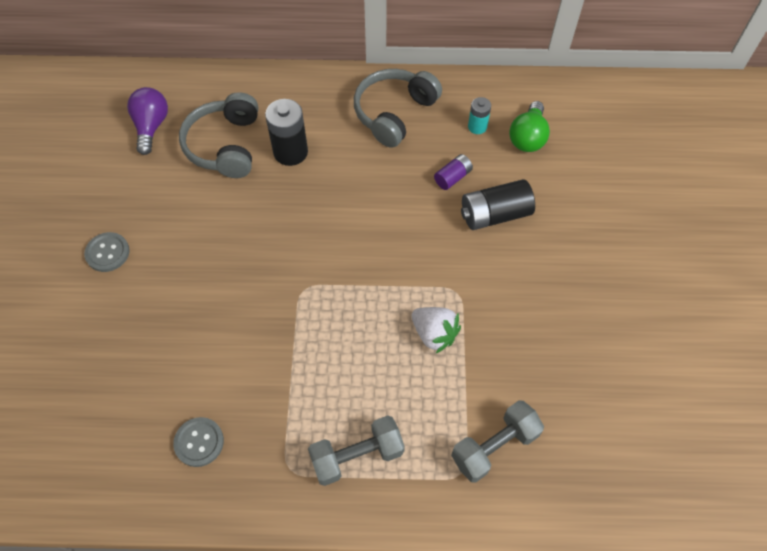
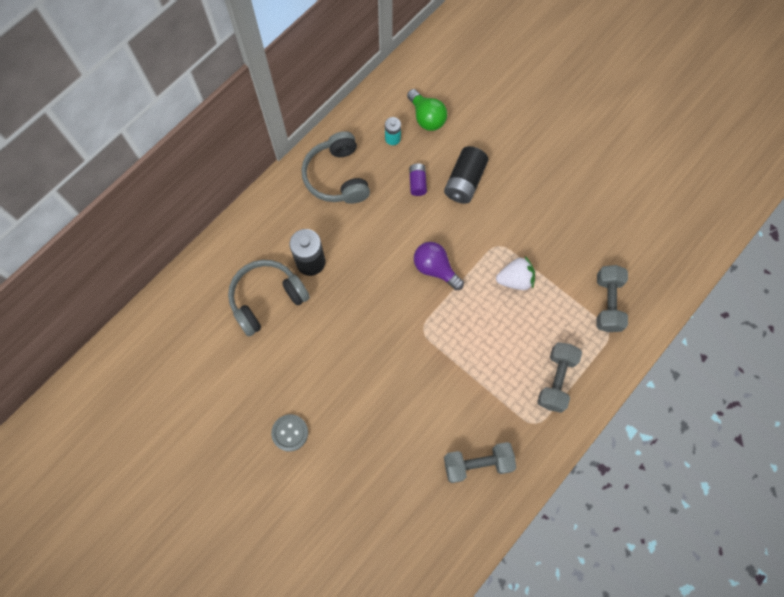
camera: 50 degrees left, 10 degrees up
(151, 126) = (205, 335): purple light bulb -> purple light bulb (435, 269)
(199, 442) = (477, 464): grey button -> grey dumbbell
(225, 145) = (267, 299): grey headphones -> grey headphones turned 105 degrees clockwise

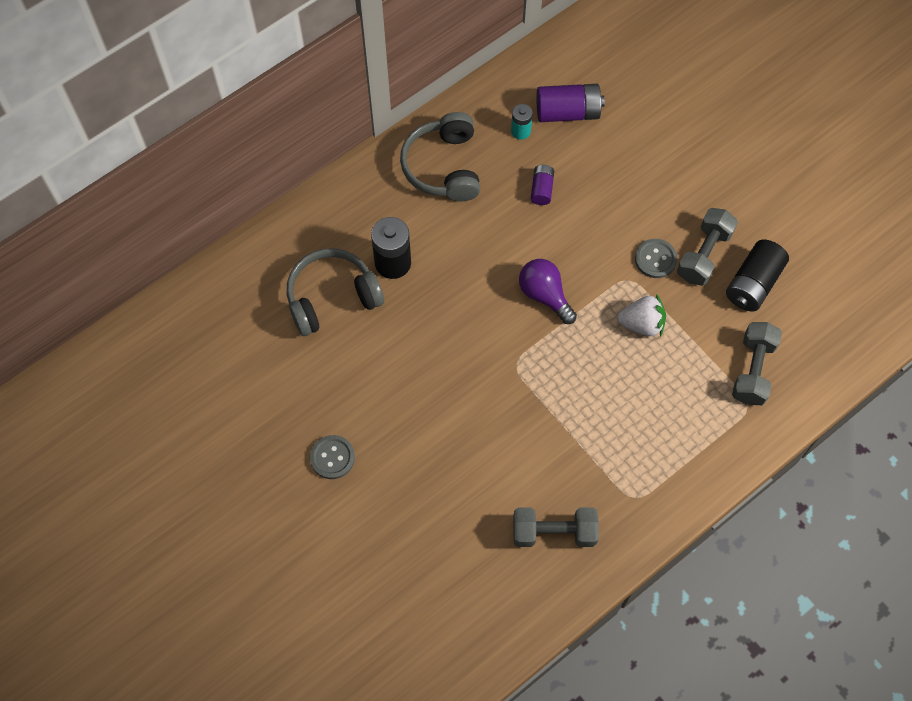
camera: 10 degrees right, 5 degrees down
(426, 117) = (568, 112): green light bulb -> purple battery
(464, 182) = (600, 197): black battery -> black battery (753, 284)
(516, 225) = (655, 259): none -> grey button
(556, 380) = (670, 451): grey dumbbell -> grey dumbbell (704, 254)

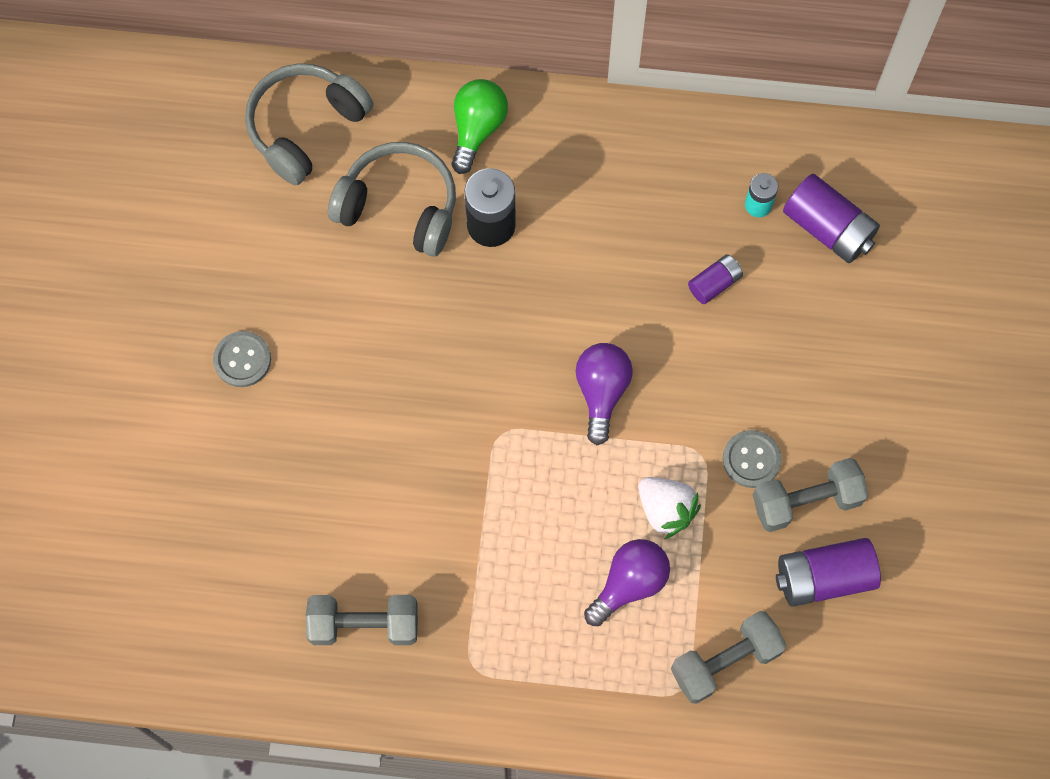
camera: 45 degrees right, 5 degrees up
(330, 220) = (477, 129): none -> green light bulb
(443, 167) = (641, 172): grey headphones -> grey headphones (305, 127)
(554, 532) = (364, 625): grey dumbbell -> grey dumbbell turned 45 degrees counterclockwise
(664, 378) = (629, 584): none -> purple light bulb
(753, 284) = (823, 577): black battery -> purple battery

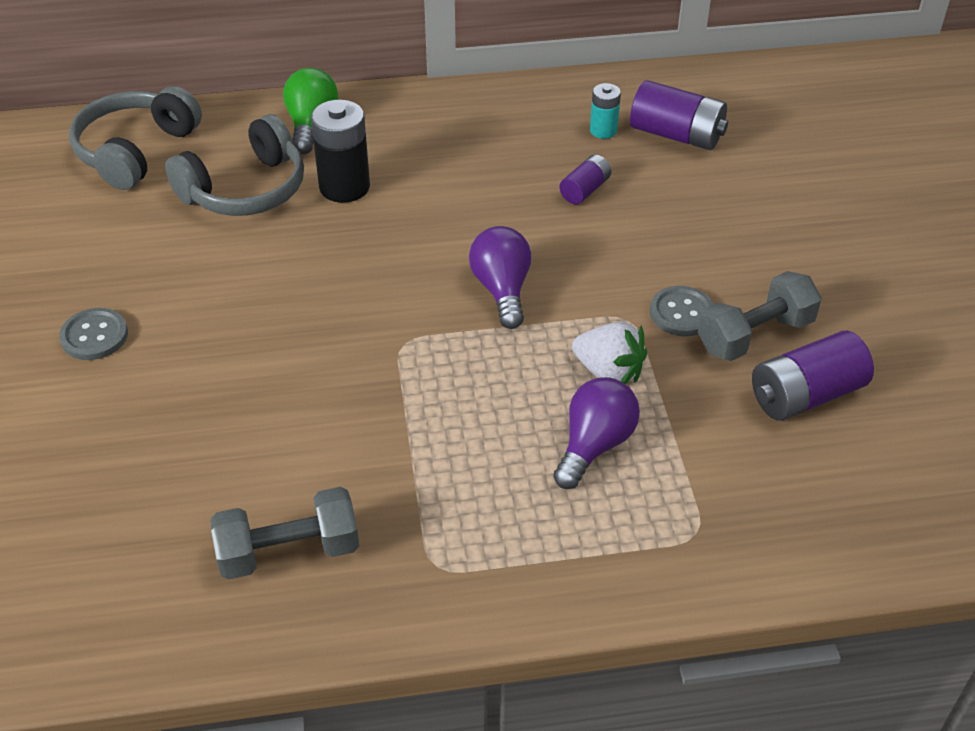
camera: 15 degrees left, 25 degrees down
(399, 207) = (246, 190): grey headphones -> grey headphones turned 135 degrees clockwise
(725, 661) = (734, 494): grey dumbbell -> none

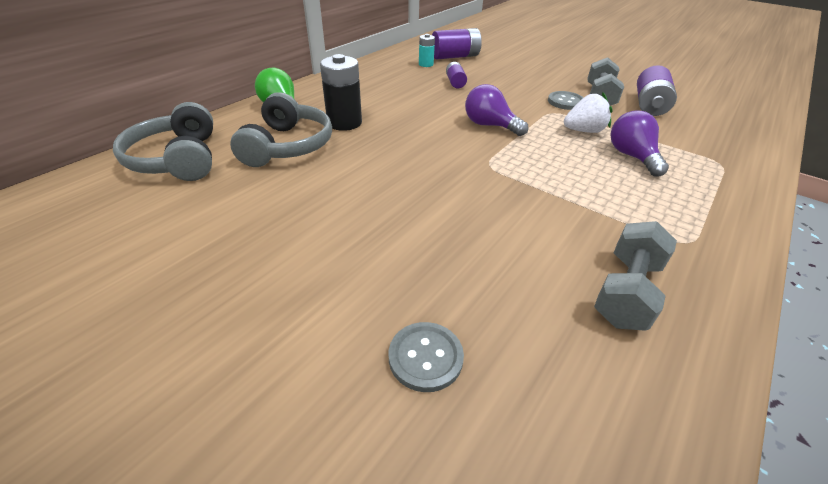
camera: 45 degrees left, 5 degrees down
(94, 336) = (303, 263): grey button -> grey button (425, 357)

